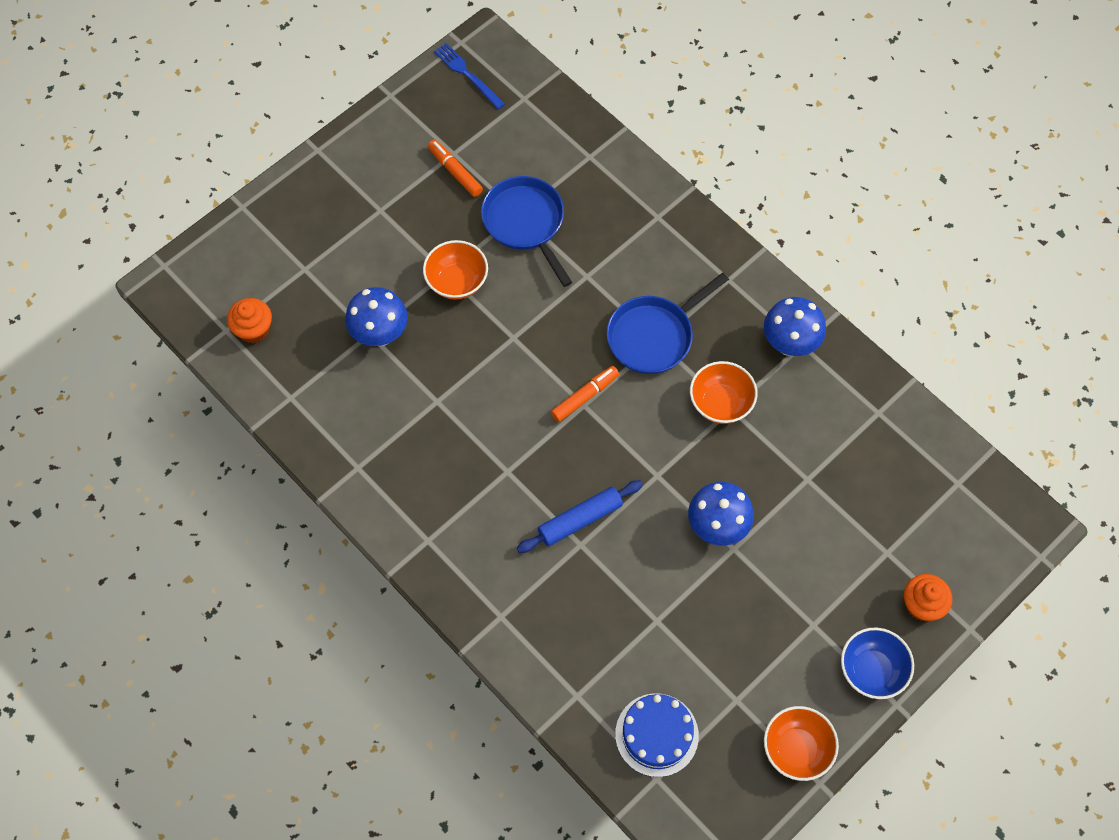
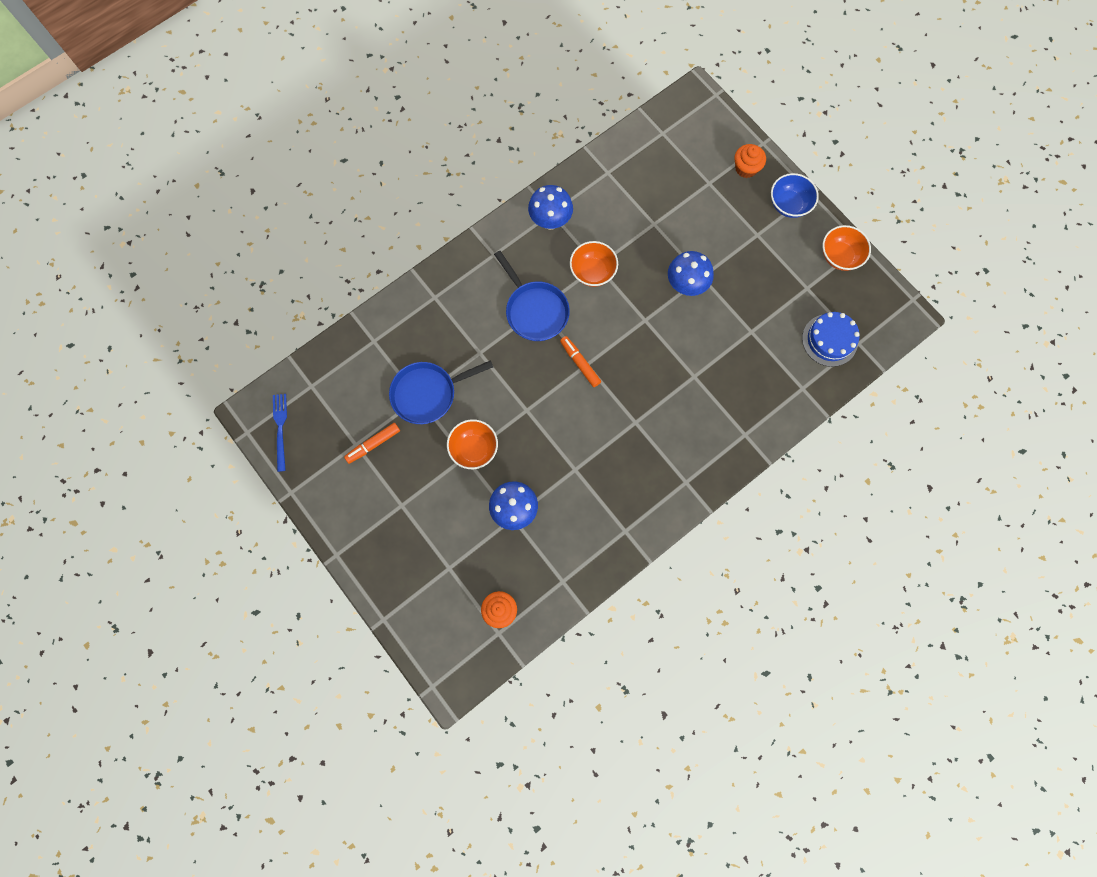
camera: 85 degrees left, 10 degrees up
(467, 74) = (280, 429): blue fork -> blue fork turned 120 degrees clockwise
(580, 520) = (676, 375): blue rolling pin -> none

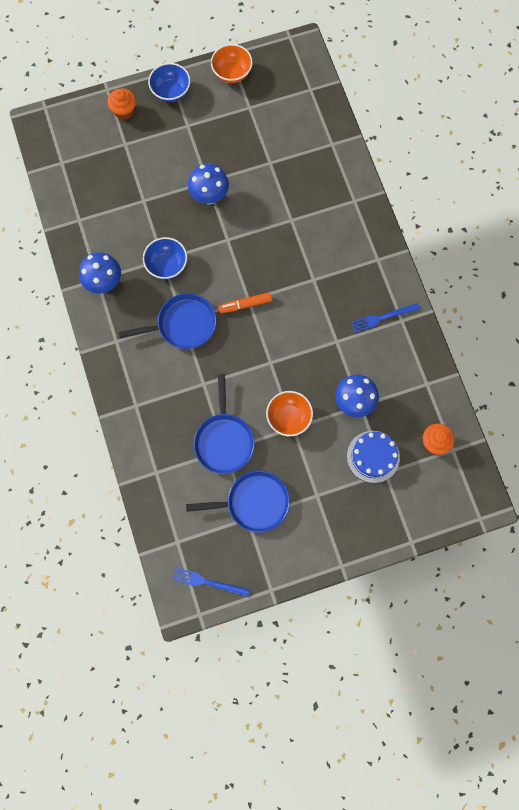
camera: 70 degrees left, 0 degrees up
(373, 444) = (253, 502): orange marker -> blue pan
(592, 272) = (167, 265): orange bowl -> blue bowl
(620, 509) = (382, 317): none -> blue fork
(829, 340) = (299, 108): blue cake -> blue cake (373, 456)

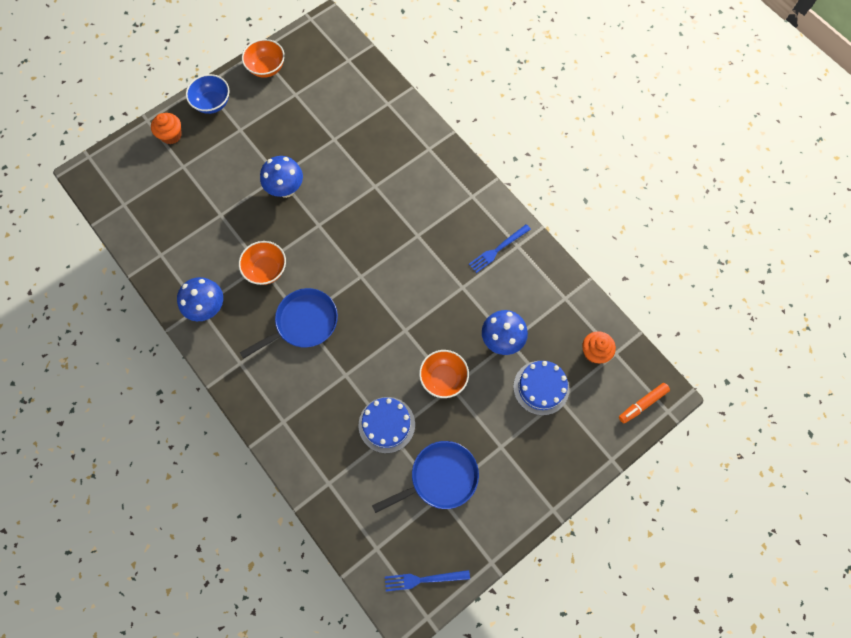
camera: 20 degrees left, 5 degrees down
(167, 265) = (266, 270): blue bowl -> orange bowl
(224, 440) = (386, 424): blue pan -> blue cake
(245, 305) = (359, 282): orange marker -> orange marker (642, 404)

